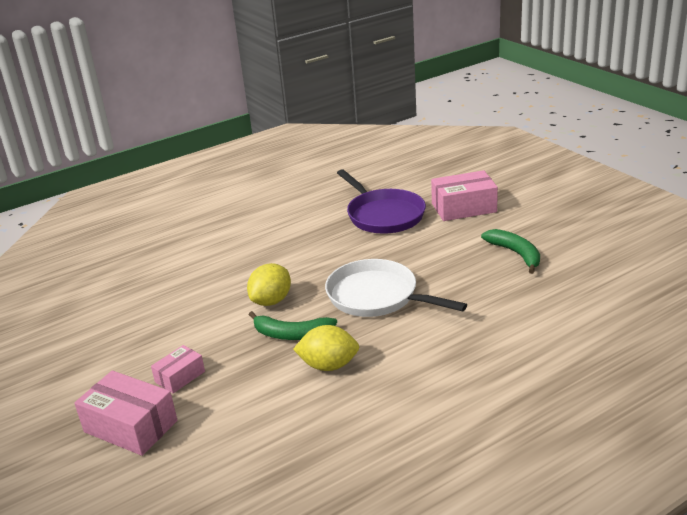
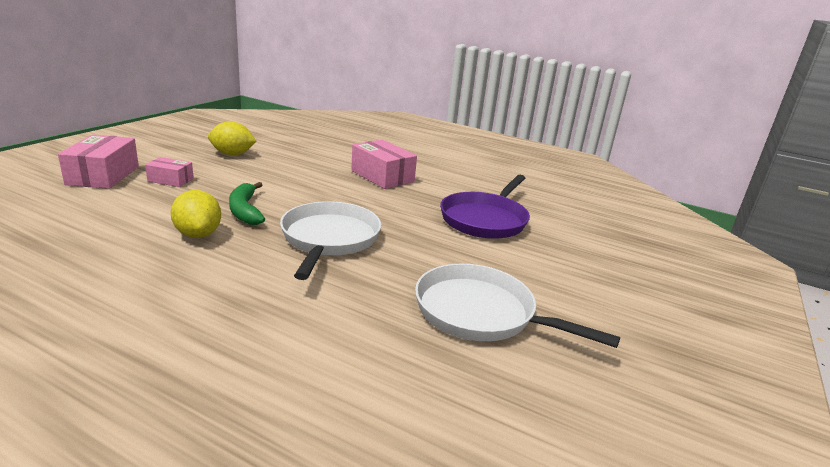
camera: 55 degrees right, 5 degrees down
(271, 301) = (295, 194): yellow lemon -> yellow lemon (232, 154)
(464, 208) = (550, 262): pink box -> pink box (382, 176)
(516, 254) = (481, 313): green banana -> white pan

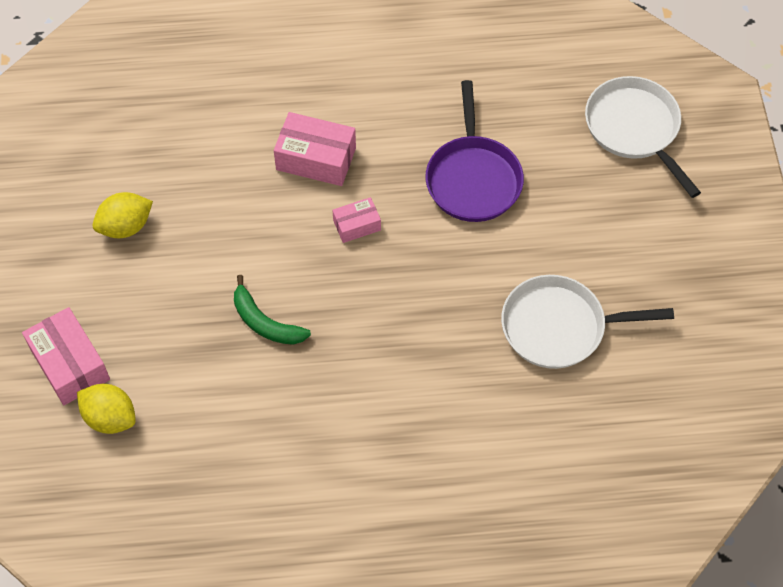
camera: 30 degrees left, 35 degrees up
(170, 180) = (138, 323): pink box -> pink box (357, 225)
(198, 234) = (272, 385): yellow lemon -> yellow lemon (110, 418)
(329, 239) = (377, 313): white pan -> white pan (635, 129)

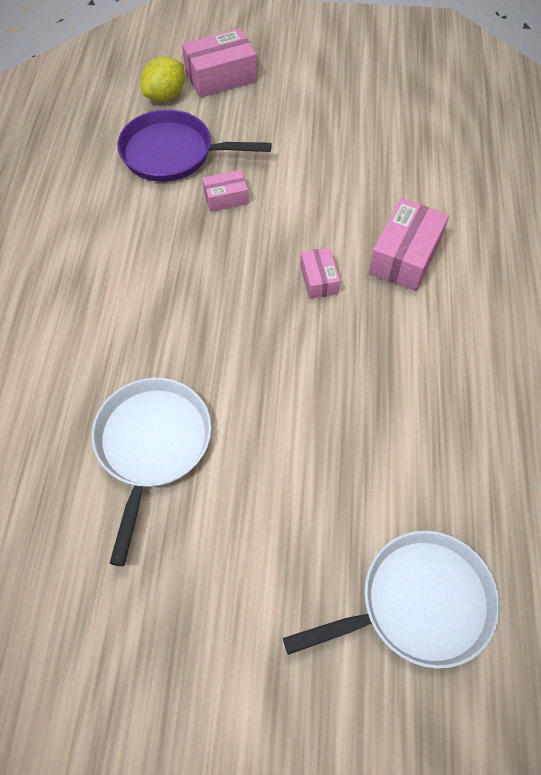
camera: 100 degrees right, 0 degrees up
(125, 226) = (346, 115): yellow lemon -> none
(265, 322) = (226, 198): green banana -> pink box
(473, 178) = (362, 395): purple pan -> purple pan (173, 153)

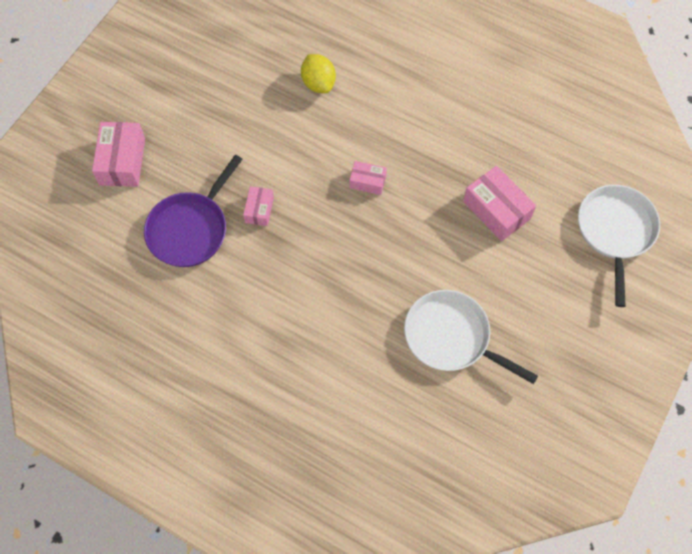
camera: 65 degrees left, 5 degrees up
(165, 96) = (120, 211): yellow lemon -> yellow lemon (318, 83)
(405, 256) = (375, 121): pink box -> pink box (496, 210)

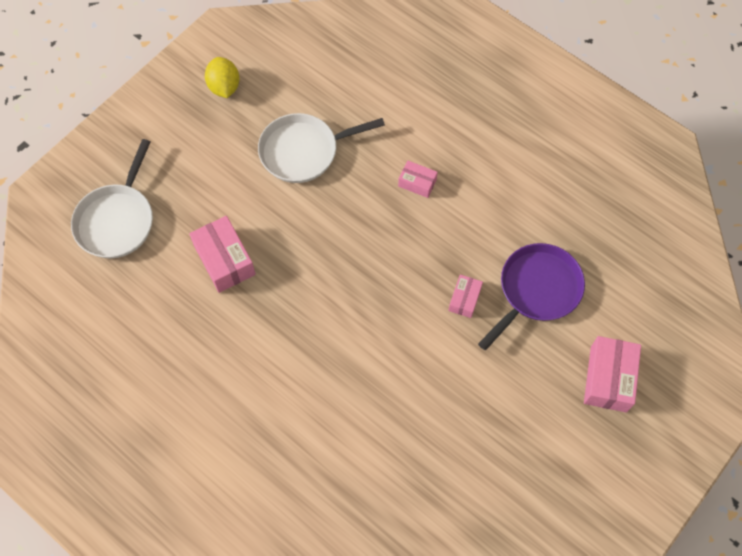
camera: 170 degrees left, 0 degrees up
(318, 83) = (379, 442): yellow lemon -> yellow lemon (224, 87)
(367, 182) = (347, 311): pink box -> pink box (417, 183)
(451, 337) = (303, 151): white pan -> white pan turned 120 degrees clockwise

